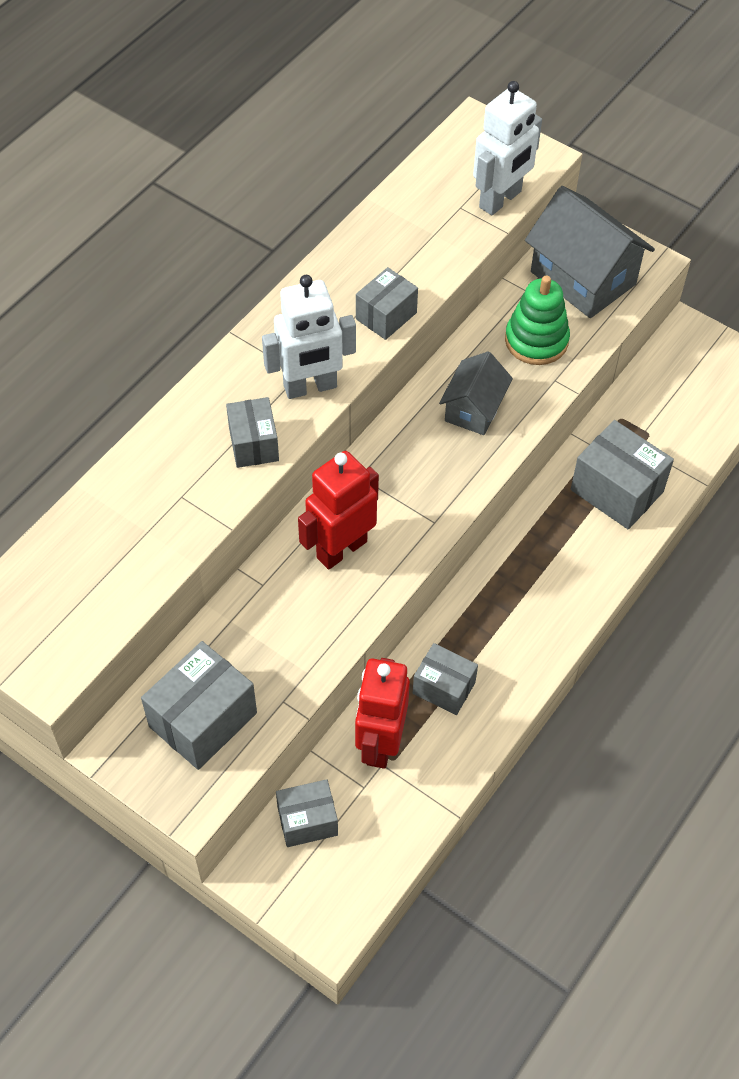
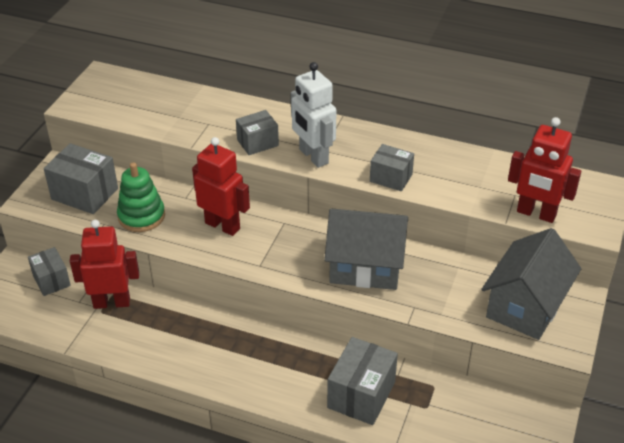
camera: 75 degrees right, 15 degrees down
(443, 688) = (160, 326): grey box -> none
(474, 409) = (365, 267): grey house -> grey house, size x1.68
(501, 200) = (536, 214): white robot -> red robot
(536, 340) = (447, 290): green stacking toy -> green stacking toy (141, 216)

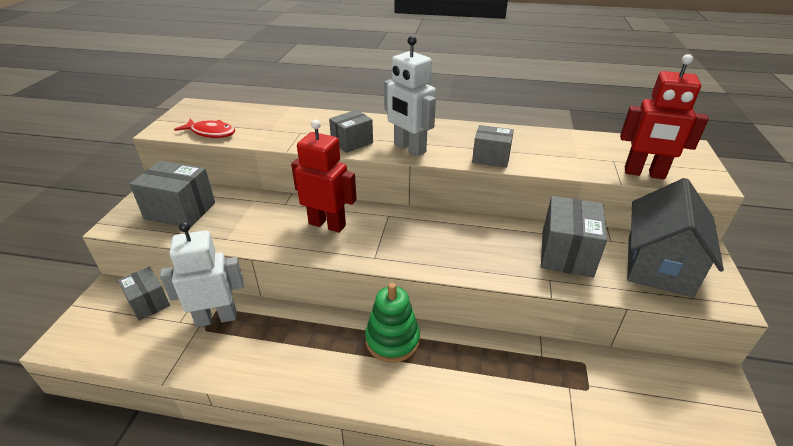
camera: 10 degrees left, 5 degrees down
(112, 302) = (216, 318): red robot -> white robot
(119, 115) = (211, 133): none -> red fish
(141, 216) = (241, 225): green stacking toy -> green stacking toy (392, 340)
(361, 395) = (513, 385): grey box -> grey box (567, 253)
(365, 267) = (483, 247): grey house -> none

